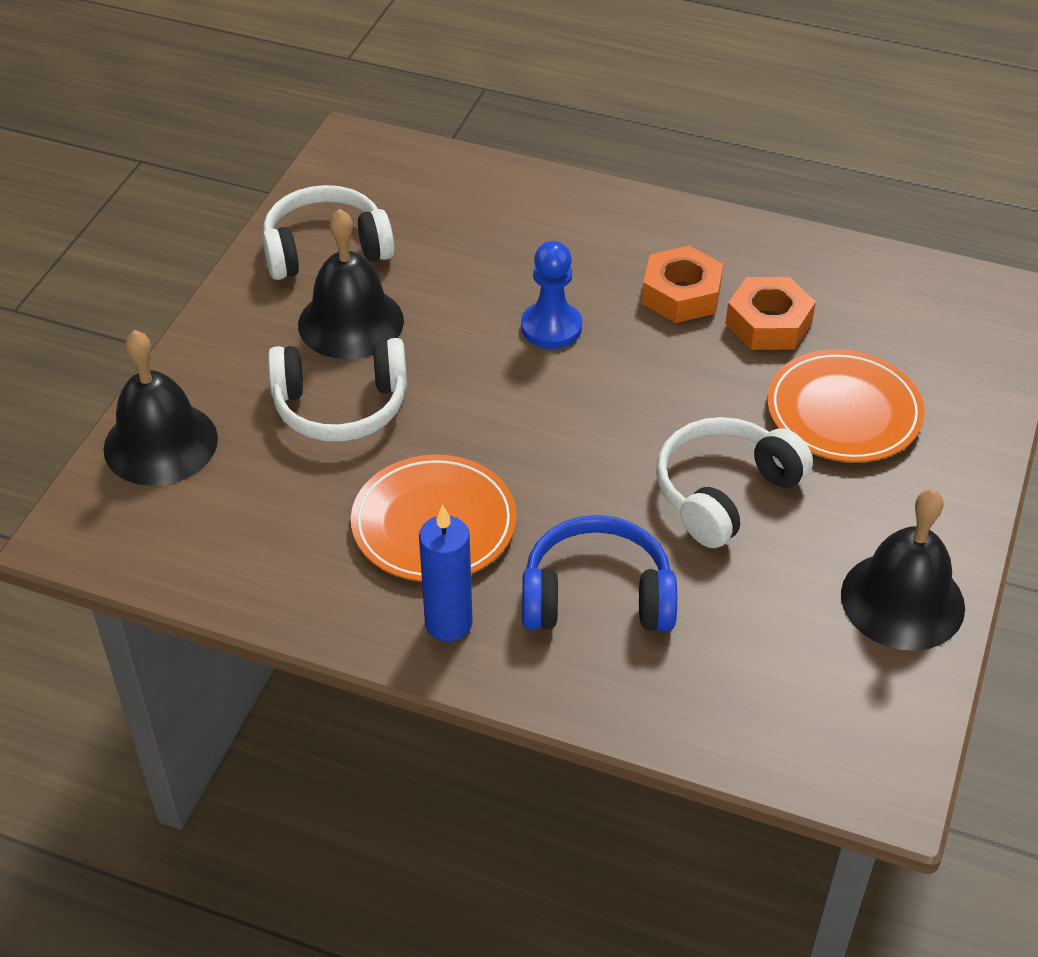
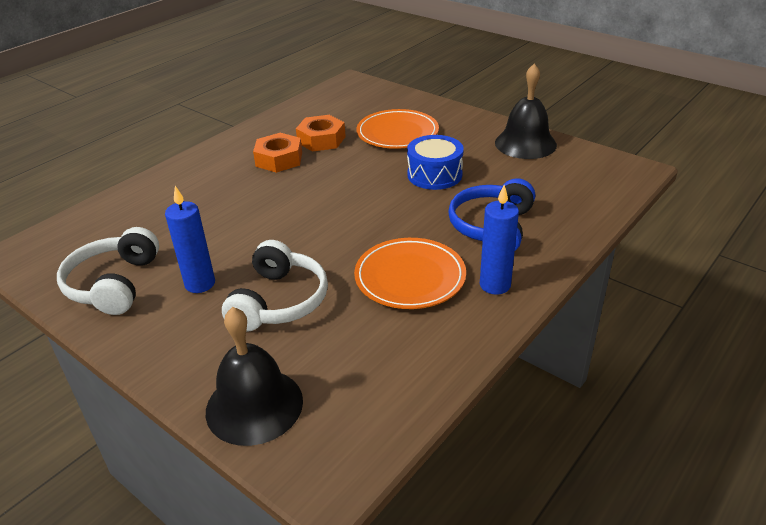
camera: 70 degrees left, 10 degrees down
(351, 322) = (200, 284): black bell -> blue candle
(551, 327) = (271, 205): blue pawn -> none
(724, 492) = (434, 175): white headphones -> blue drum

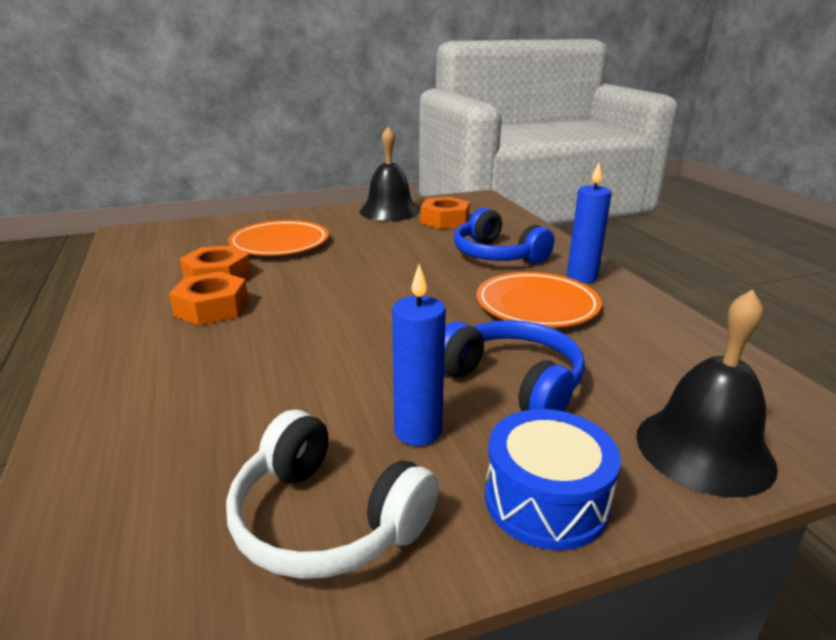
camera: 60 degrees left, 10 degrees down
(279, 301) = (512, 383): white headphones -> blue headphones
(434, 175) = (381, 250): blue drum -> blue drum (545, 500)
(541, 175) = (445, 220): none -> orange nut

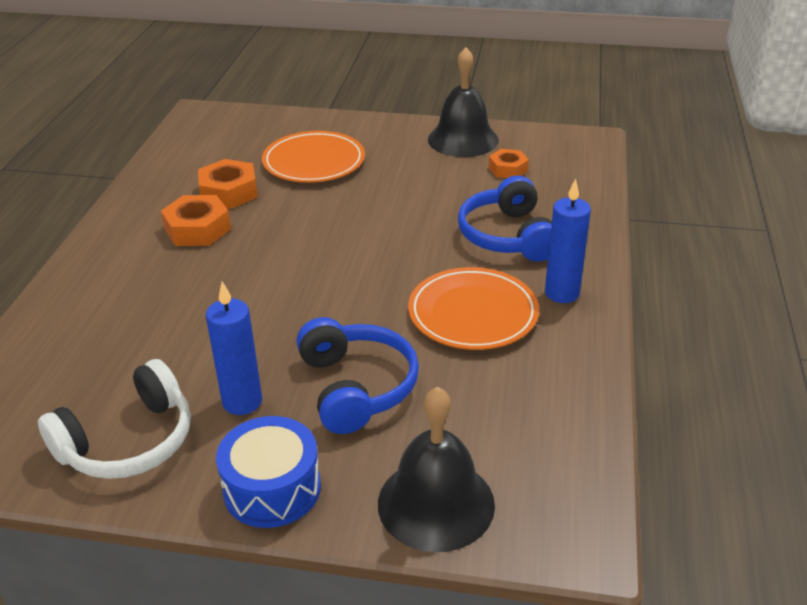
camera: 30 degrees right, 10 degrees up
(326, 519) = (128, 441): white headphones -> white headphones turned 105 degrees counterclockwise
(445, 220) = (508, 169): orange nut -> orange nut, size x0.65

